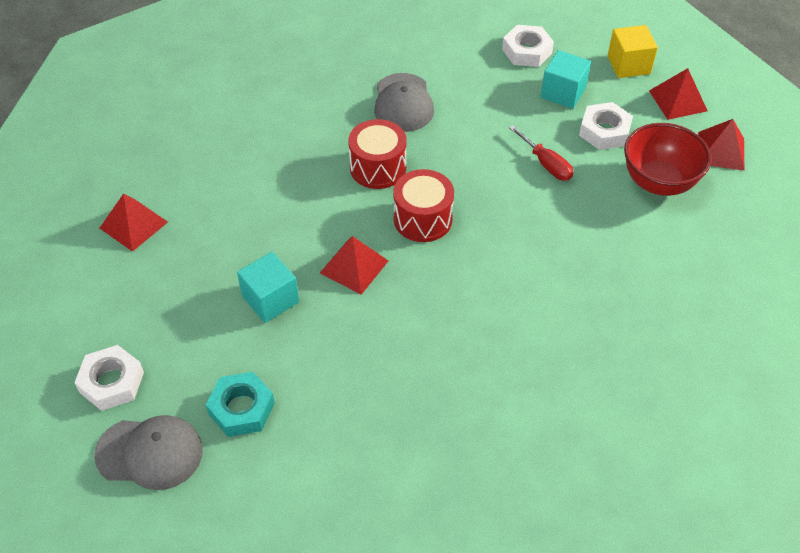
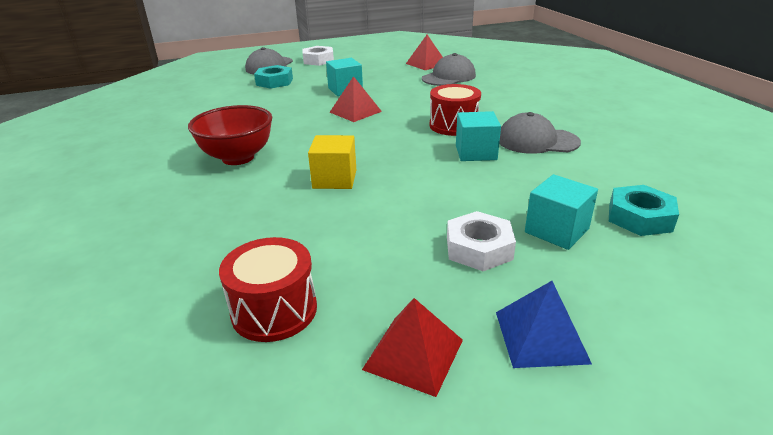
camera: 105 degrees right, 20 degrees down
(201, 190) = (449, 77): none -> grey cap
(423, 219) = (388, 136): red drum -> red drum (274, 310)
(443, 145) = (476, 152): none -> turquoise cube
(526, 51) = (639, 217): white nut -> turquoise nut
(546, 164) = (433, 200): red screwdriver -> none
(628, 65) = (629, 302): yellow cube -> yellow cube (334, 179)
(658, 182) = (374, 272): red bowl -> red bowl (238, 158)
(678, 100) = (540, 336): red pyramid -> blue pyramid

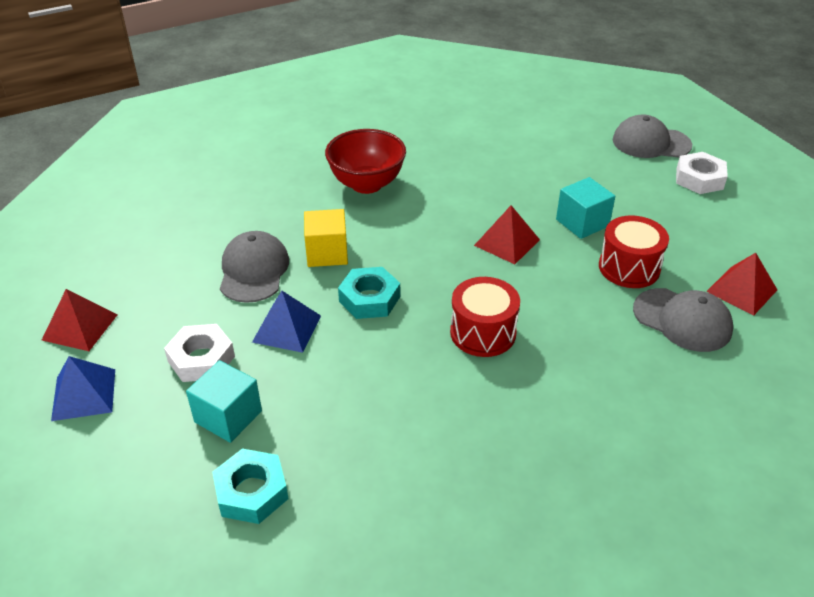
camera: 80 degrees right, 10 degrees up
(274, 82) = (590, 160): turquoise nut -> turquoise nut (369, 299)
(274, 310) = (135, 255): red drum -> red drum (629, 267)
(438, 200) = (286, 328): none -> blue pyramid
(476, 152) = (402, 355): turquoise cube -> none
(537, 141) = (448, 415): grey cap -> grey cap (254, 270)

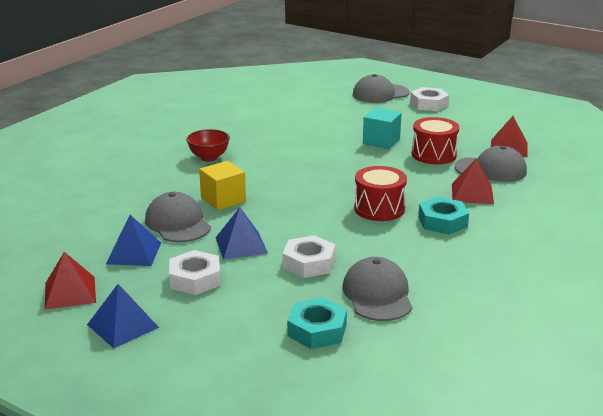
camera: 30 degrees left, 15 degrees down
(178, 297) = (134, 253): none -> blue pyramid
(228, 416) = (253, 300): turquoise cube -> none
(331, 386) = (309, 263): none -> white nut
(361, 469) = (377, 294): none -> grey cap
(367, 184) = (209, 157): red bowl -> red bowl, size x0.65
(369, 299) = (283, 214): turquoise nut -> turquoise nut (442, 221)
(507, 242) = (343, 162): red pyramid -> red pyramid (472, 193)

